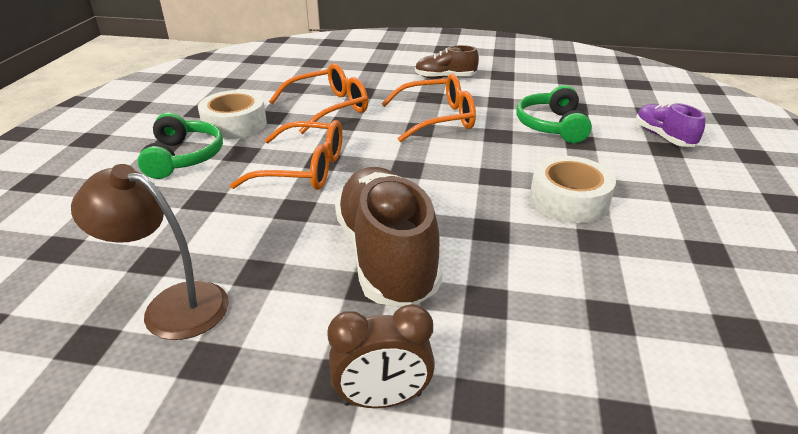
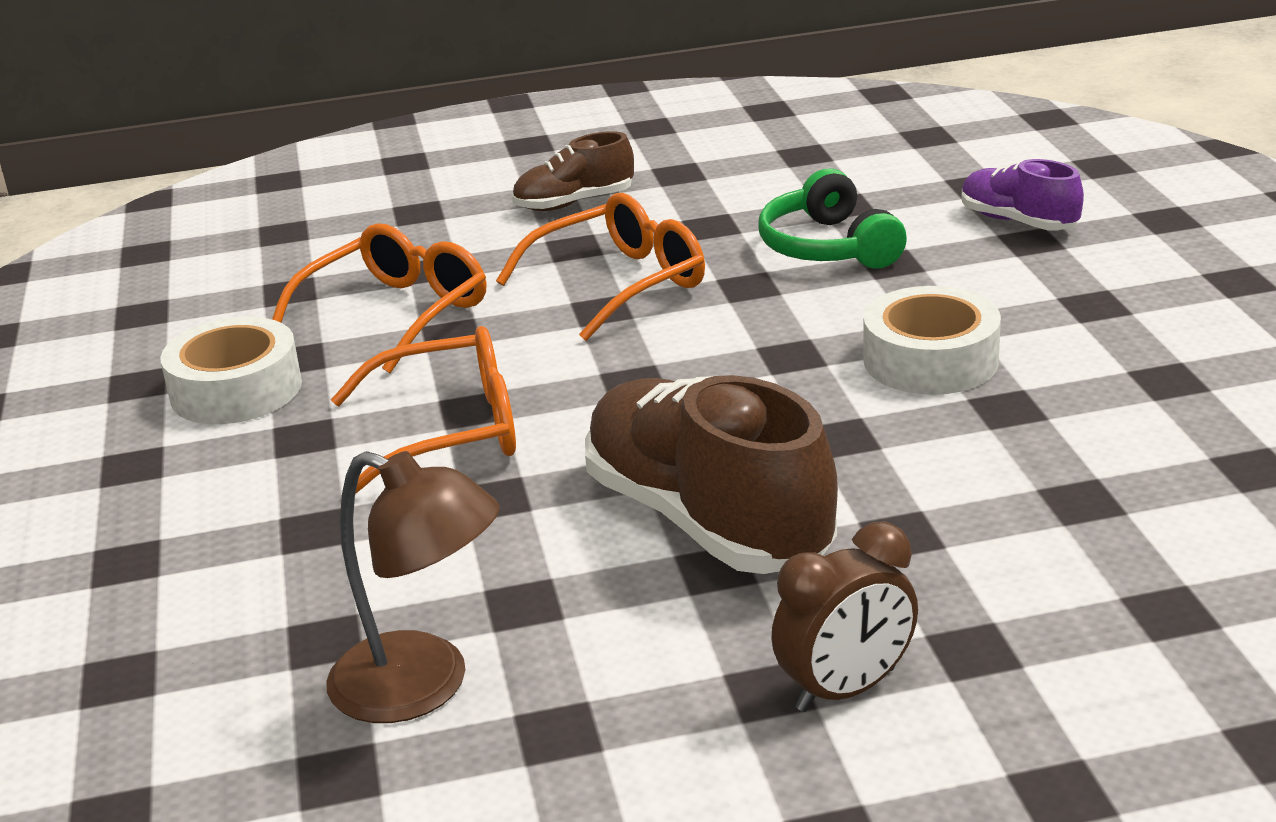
camera: 20 degrees left, 5 degrees down
(172, 305) = (423, 687): brown lamp -> brown lamp turned 150 degrees counterclockwise
(184, 157) = (196, 473): green headphones -> none

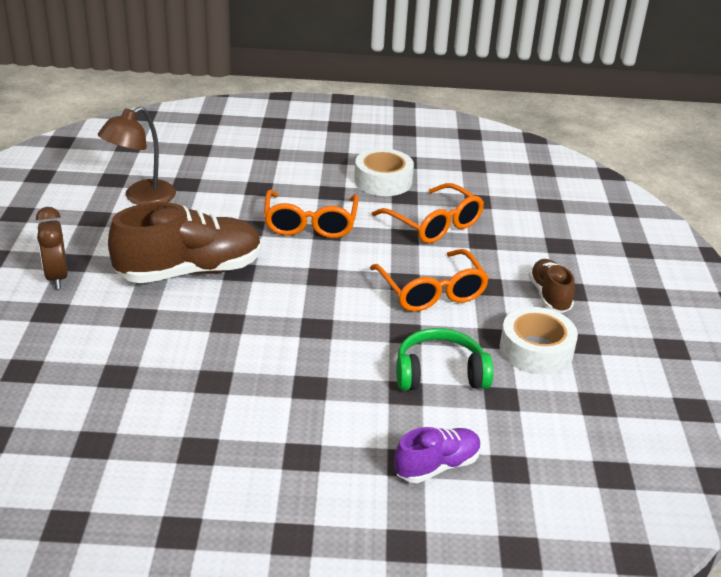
camera: 100 degrees right, 5 degrees up
(930, 360) = (279, 371): white tape -> white tape (536, 350)

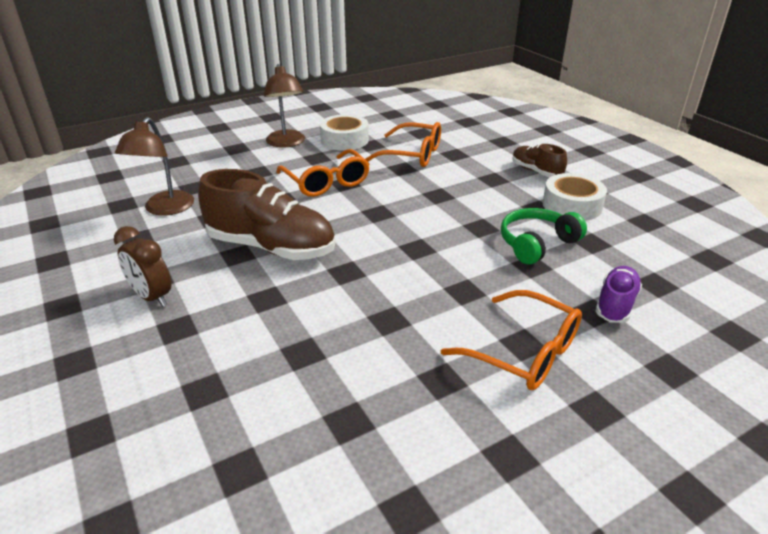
camera: 30 degrees left, 0 degrees up
(190, 271) = (271, 247): brown shoe -> brown shoe turned 75 degrees clockwise
(320, 164) = (287, 143): none -> brown lamp
(431, 291) = (463, 195): orange glasses -> orange glasses (522, 351)

